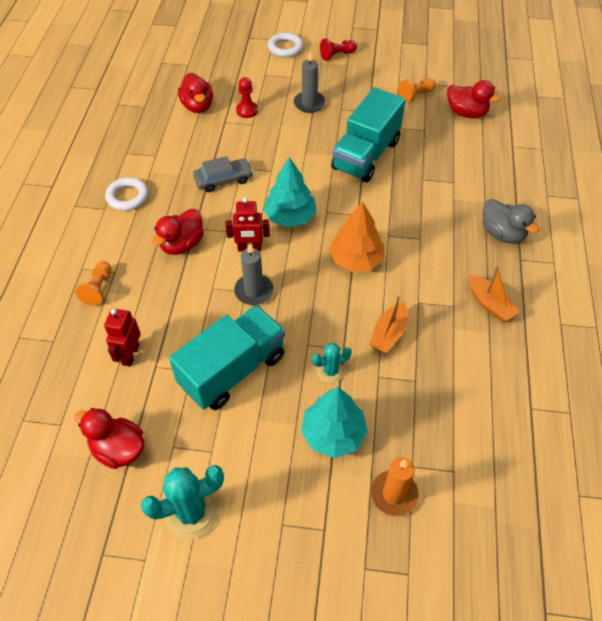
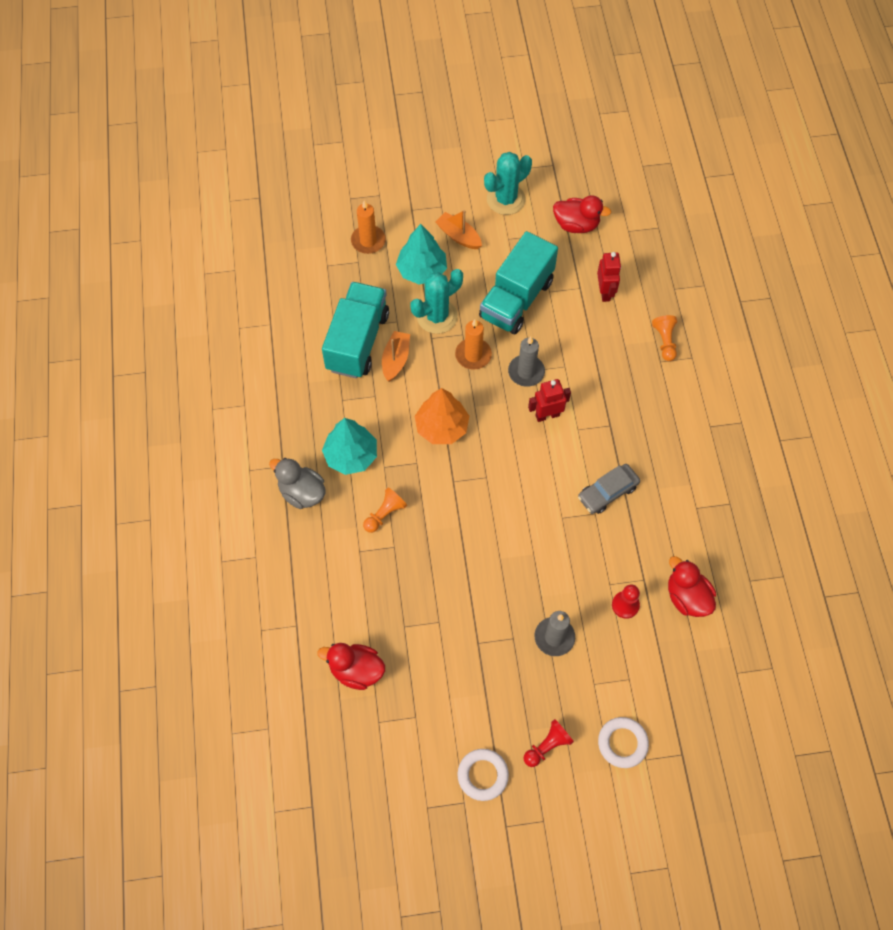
camera: 165 degrees right, 10 degrees up
(127, 197) = (695, 445): white ring -> white ring (482, 775)
(182, 244) = (613, 404): red duck -> none
(290, 217) = (520, 461): turquoise tree -> turquoise tree (351, 455)
(303, 320) = (473, 355): none -> orange candle
(330, 371) = (437, 316): turquoise cactus -> turquoise cactus, size x1.74
(366, 155) = (464, 567): turquoise truck -> turquoise truck (357, 341)
(416, 95) = (425, 688): orange pawn -> orange pawn (385, 514)
(489, 304) = (309, 409): orange boat -> orange boat (458, 236)

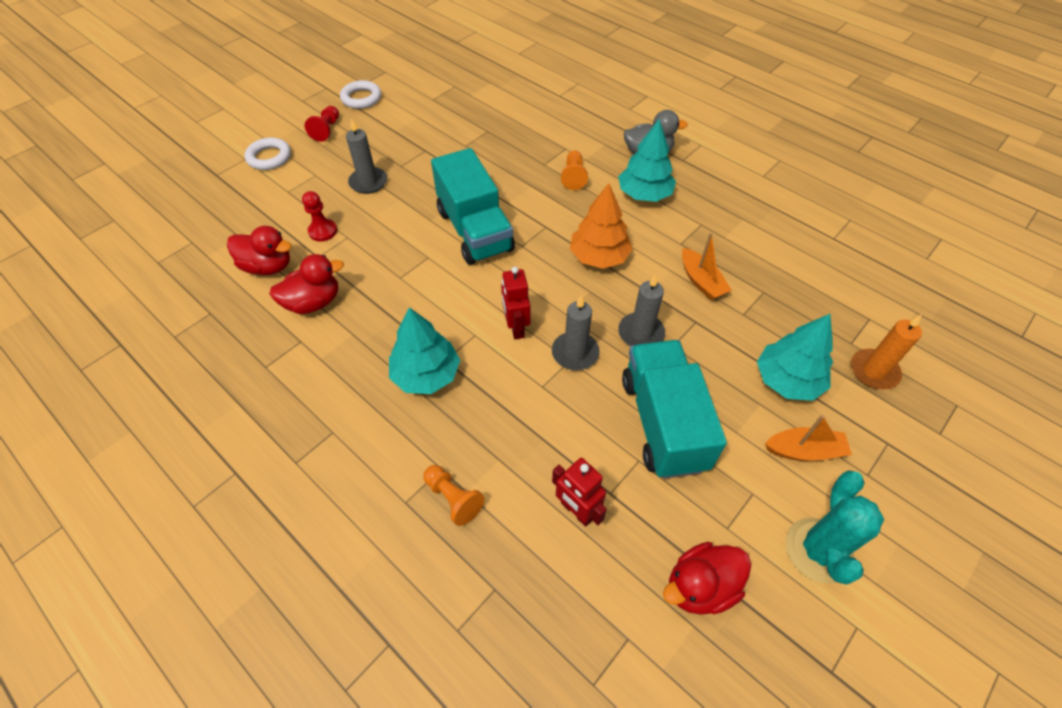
camera: 140 degrees right, 10 degrees down
(356, 670) = (495, 97): red duck -> red duck (313, 302)
(357, 341) = (751, 273): turquoise truck -> turquoise truck (475, 230)
(437, 316) = (715, 345): turquoise cactus -> none
(473, 355) = (641, 333): orange candle -> grey candle
(547, 415) = (516, 327): red robot -> red robot turned 135 degrees clockwise
(607, 492) = (401, 300): grey car -> none
(629, 423) = (426, 374): none -> turquoise tree

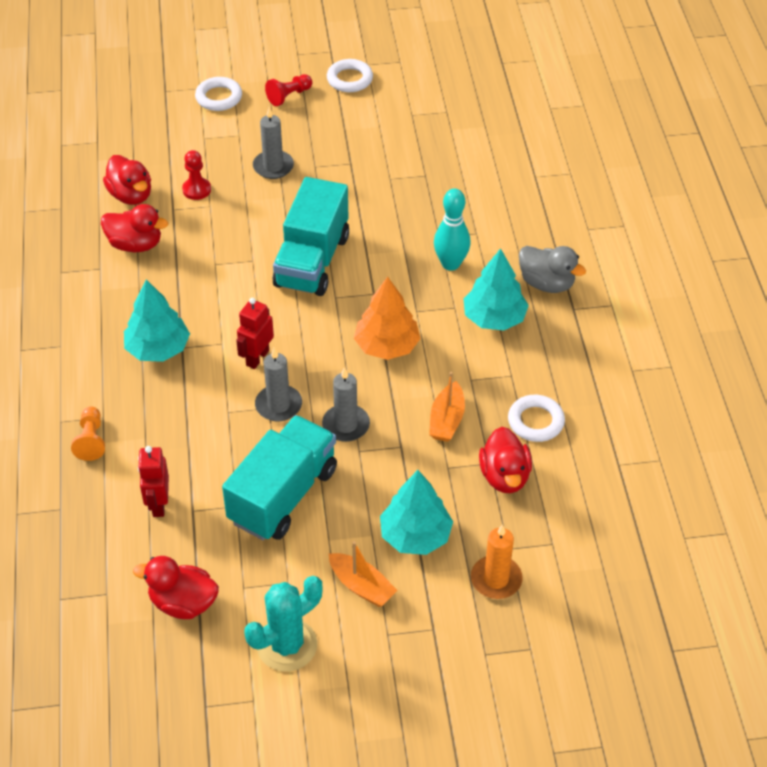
camera: 40 degrees right, 5 degrees down
(573, 176) = (450, 264): orange pawn -> turquoise bowling pin
(754, 244) = (535, 421): none -> white ring
(784, 294) = (504, 476): none -> red duck

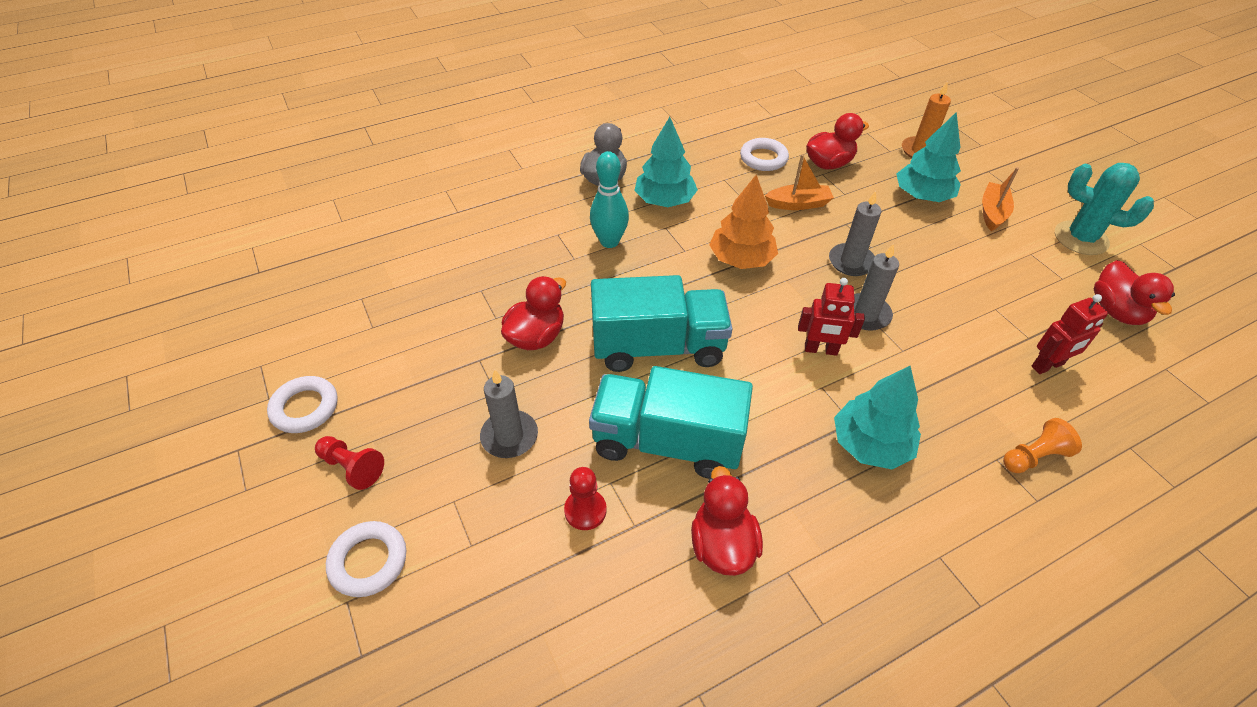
camera: 110 degrees left, 0 degrees up
(131, 195) = (629, 596): red duck -> red duck (536, 336)
(283, 495) = (957, 281): turquoise truck -> turquoise truck (667, 442)

